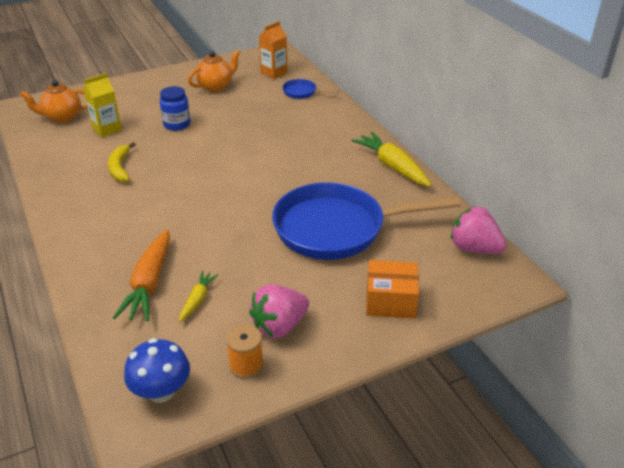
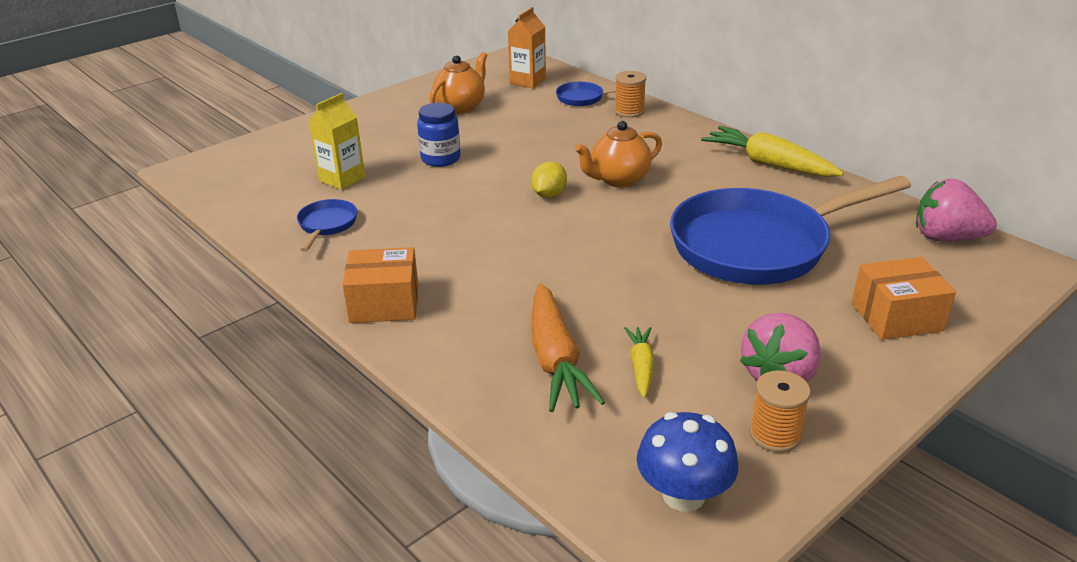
camera: 15 degrees left, 5 degrees down
(62, 117) = (263, 174): orange teapot -> orange teapot (618, 179)
(75, 223) = (384, 303): none -> orange box
(77, 161) = (327, 225): none -> blue pan
(120, 168) = (399, 223): yellow banana -> none
(227, 164) = (549, 195): none -> yellow lemon
(326, 108) = (629, 111): none -> orange spool

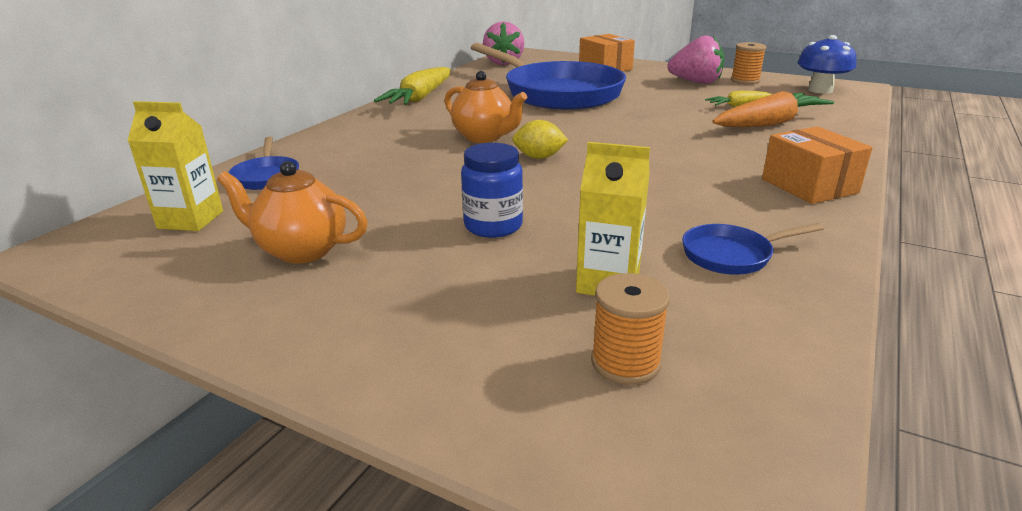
camera: 110 degrees left, 5 degrees down
(527, 81) = (190, 220): orange carton -> yellow carton
(629, 111) = (309, 151): orange spool -> orange spool (625, 362)

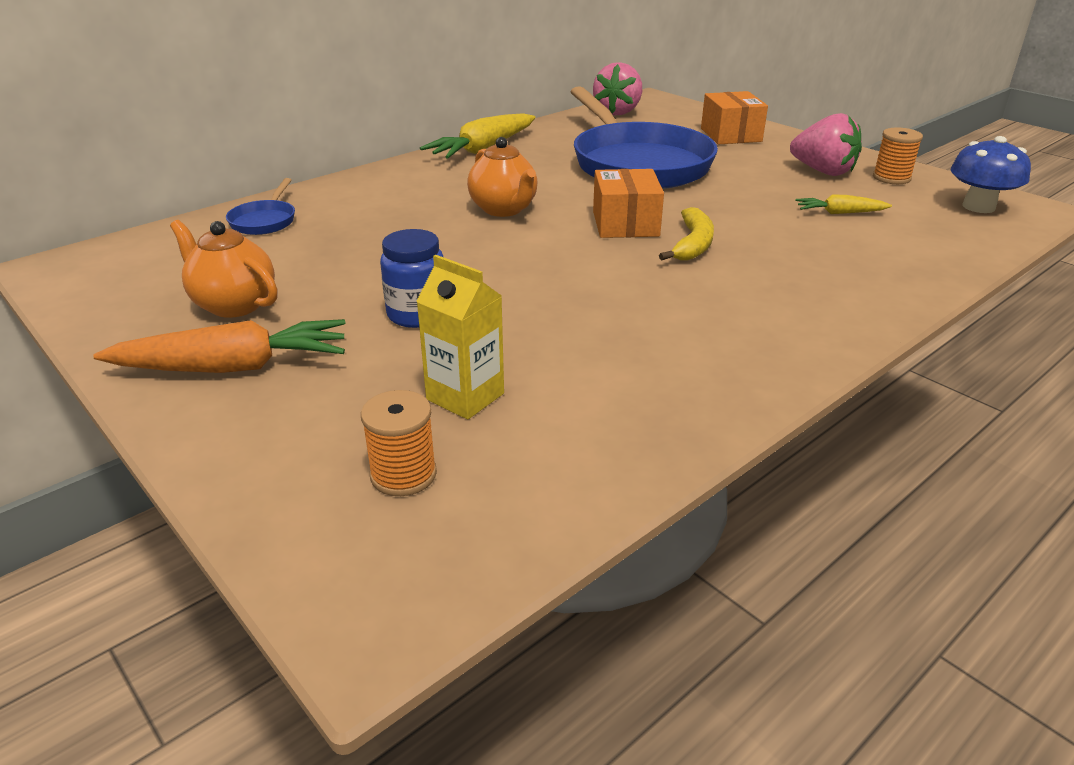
camera: 20 degrees right, 5 degrees up
(190, 220) = (171, 255): yellow carton -> none
(539, 157) = (536, 244): yellow lemon -> none
(661, 139) = (693, 244): none -> yellow banana
(731, 255) = (616, 396): blue pan -> none
(769, 123) = (850, 244): orange carrot -> orange carrot (233, 367)
(809, 186) = (799, 335): orange box -> orange box (625, 224)

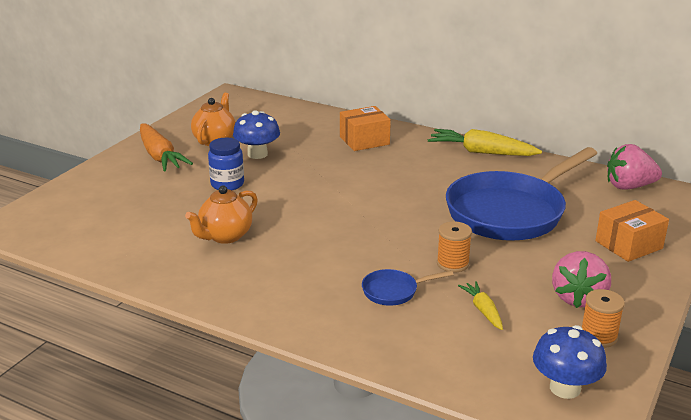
camera: 70 degrees right, 5 degrees down
(264, 221) = (311, 121): blue pan -> blue pan (393, 291)
(333, 276) = (257, 154): none -> blue mushroom
(403, 474) = (90, 212): orange spool -> orange spool (452, 263)
(465, 396) = (154, 212): yellow carton -> none
(504, 209) = (380, 180): orange teapot -> orange teapot (225, 236)
(625, 224) = (389, 223): orange box -> orange box (364, 140)
(693, 244) = (372, 252): yellow banana -> none

